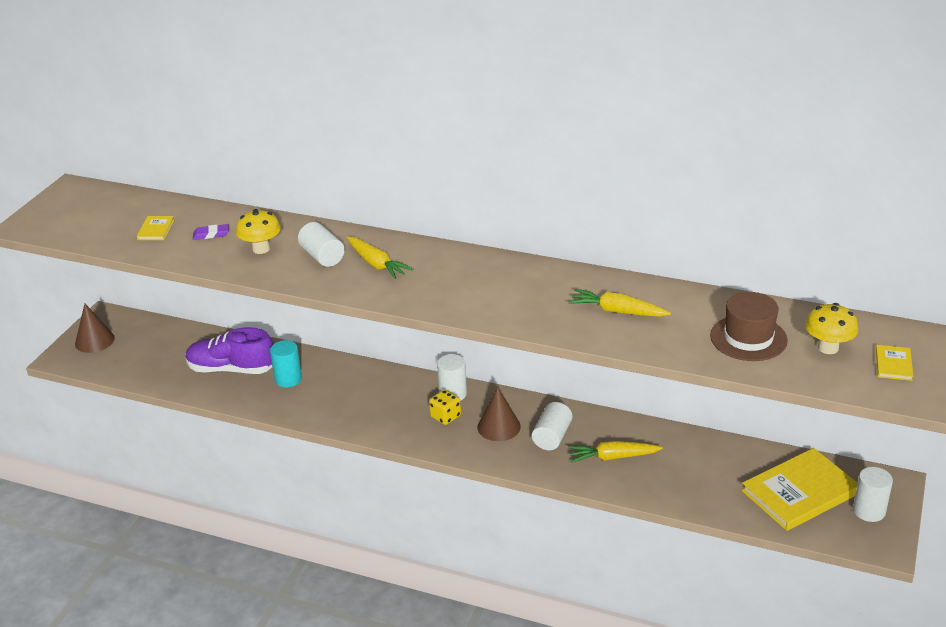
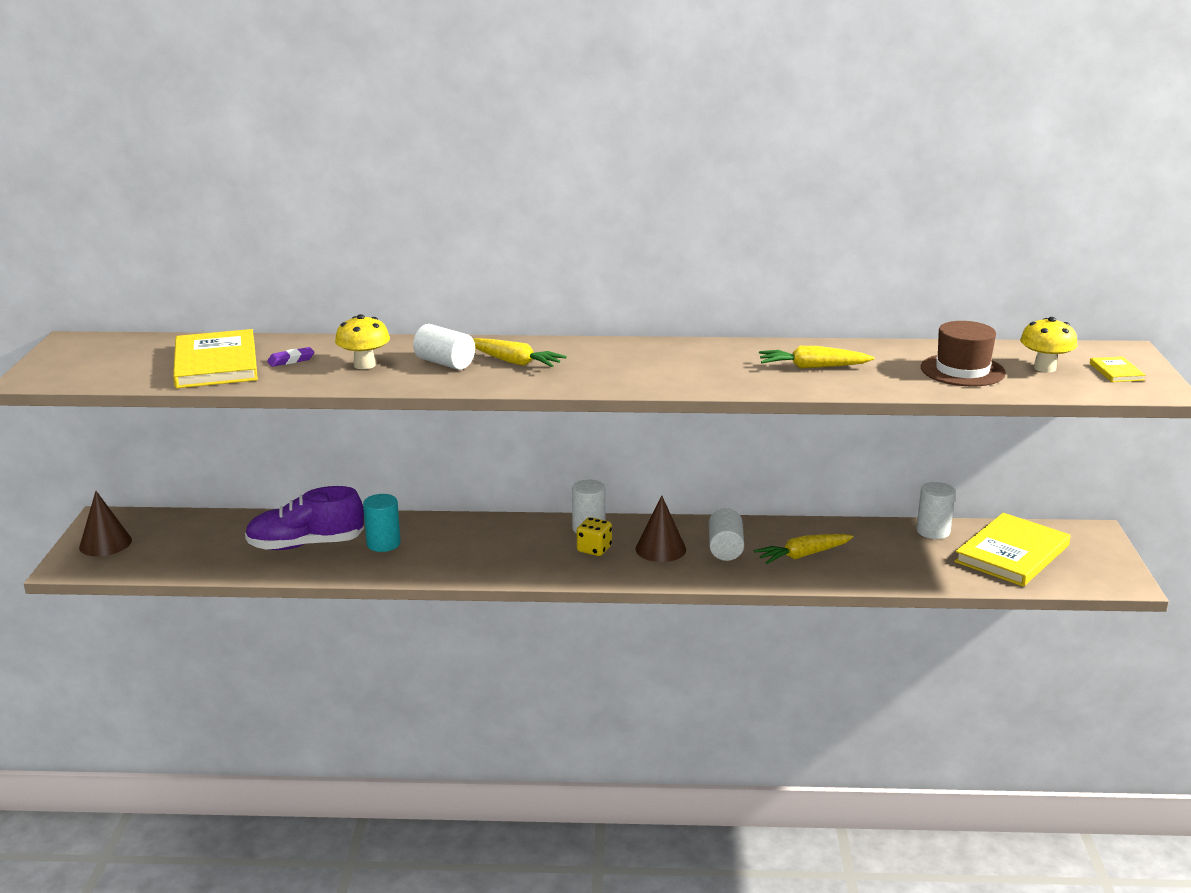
camera: 20 degrees left, 10 degrees down
(156, 230) = (216, 364): yellow book -> yellow book, size x2.28
(869, 511) = (1088, 557): white cylinder -> white cylinder (933, 531)

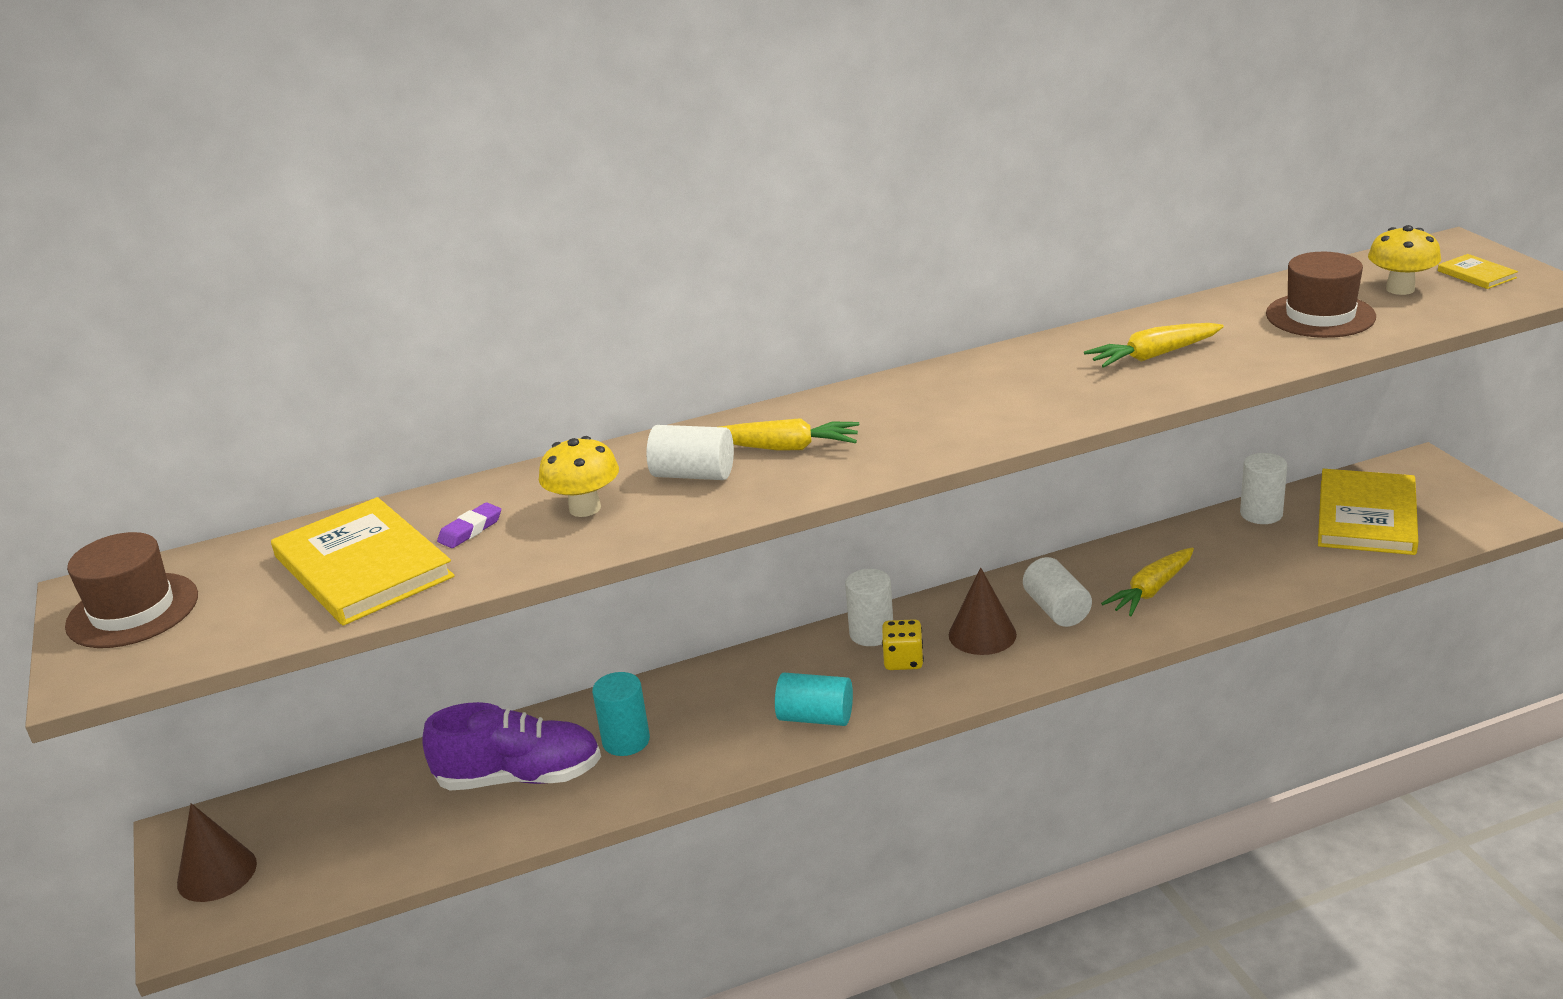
camera: 20 degrees left, 5 degrees up
(82, 355) = (132, 610): none -> brown hat
(306, 545) = (519, 777): purple shoe -> purple shoe turned 150 degrees counterclockwise
(508, 564) = (815, 717): none -> turquoise cylinder

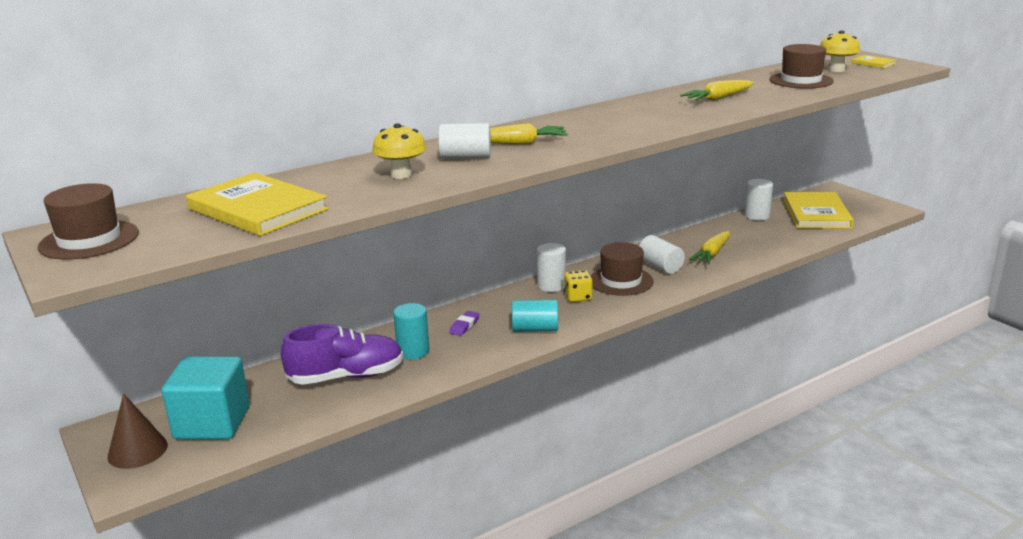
camera: 15 degrees left, 5 degrees down
(321, 838) = (212, 423): none -> turquoise cube
(470, 530) = (326, 188): purple eraser -> purple eraser (464, 326)
(982, 634) = (621, 281): brown cone -> brown hat

